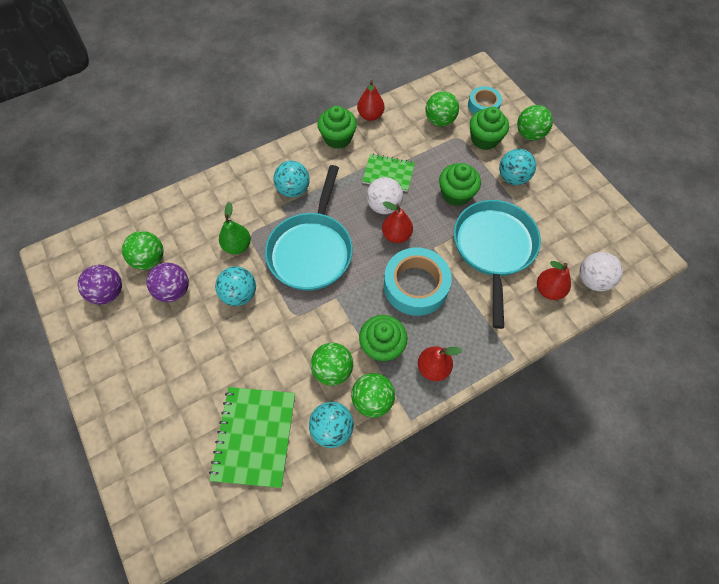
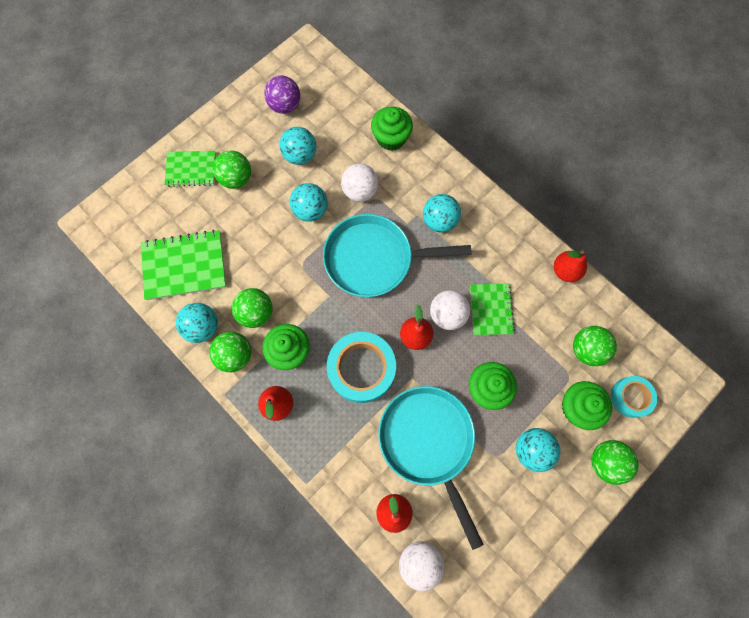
camera: 75 degrees right, 10 degrees up
(139, 407) = (191, 169): none -> green notebook
(150, 259) = (325, 124): green ball -> green ball (236, 179)
(174, 291) = (300, 155): purple ball -> turquoise ball
(237, 246) = (360, 191): green pear -> white ball
(337, 138) = (520, 245): green cupcake -> green cupcake (391, 138)
(493, 248) = (428, 442): turquoise pan -> turquoise pan turned 105 degrees counterclockwise

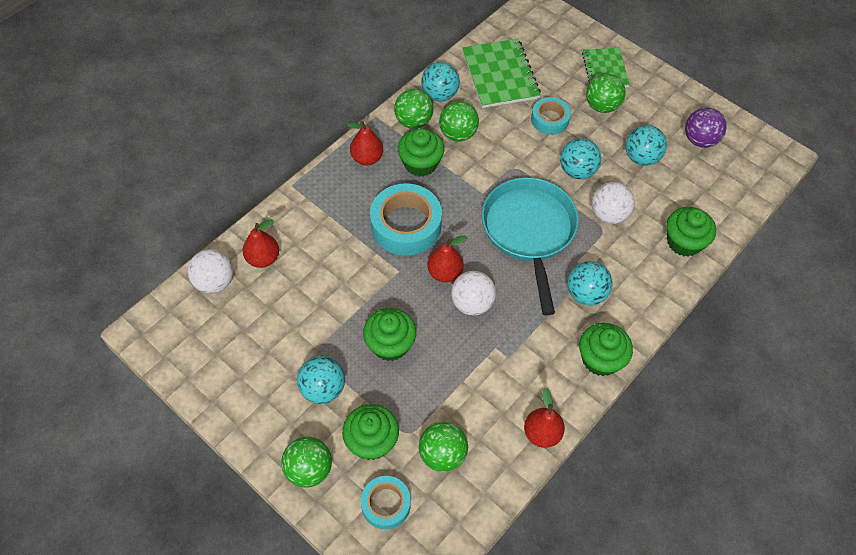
camera: 85 degrees right, 15 degrees down
(247, 226) = (550, 119): none -> turquoise tape
(428, 442) = (331, 287): turquoise pan -> none
(491, 310) = (482, 348): green notebook -> none
(500, 218) = (600, 359): none -> green cupcake

